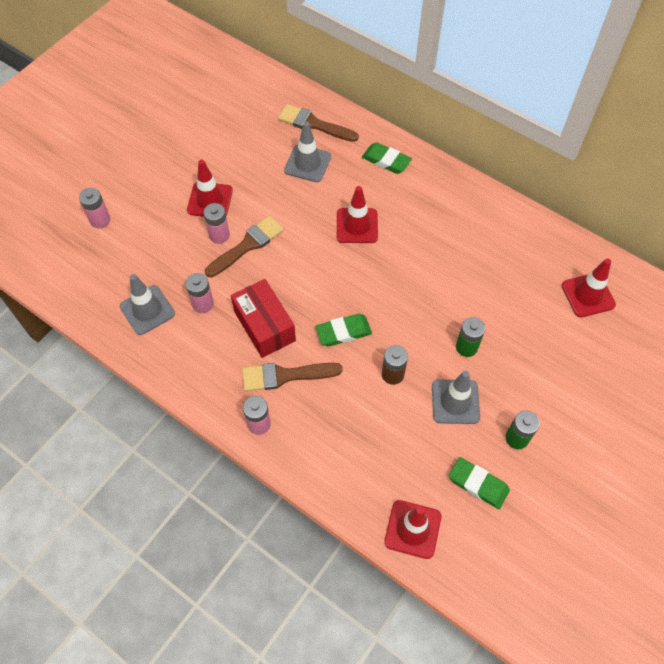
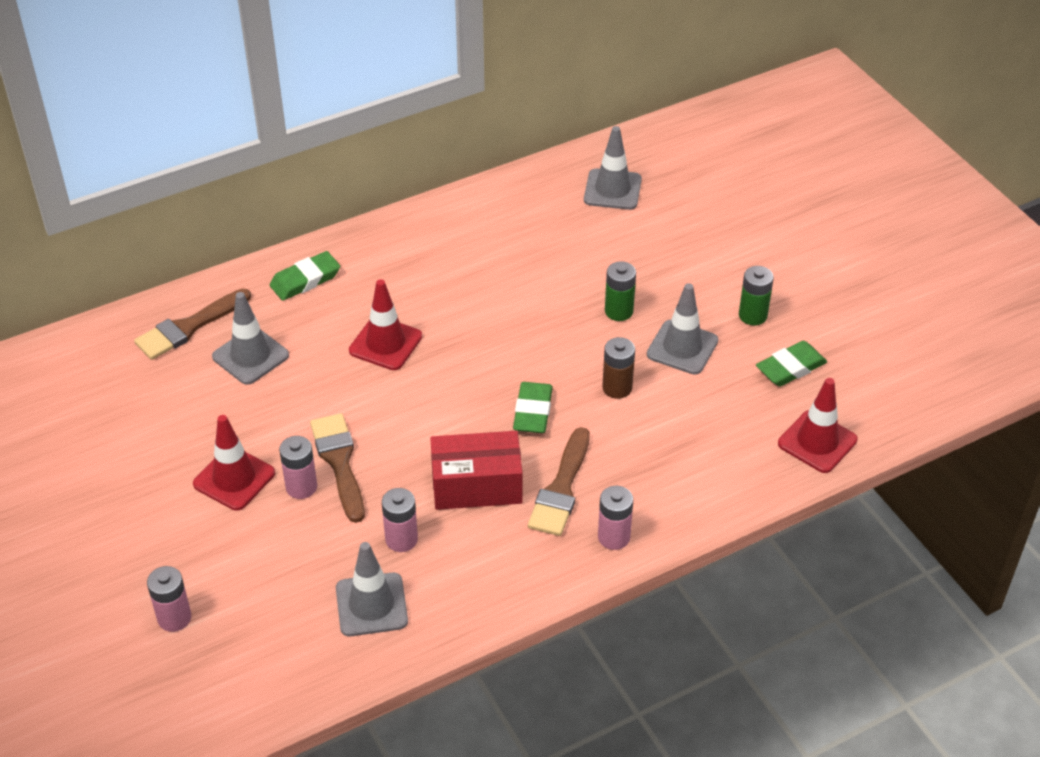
camera: 65 degrees left, 15 degrees down
(588, 295) = (612, 190): red traffic cone -> grey traffic cone

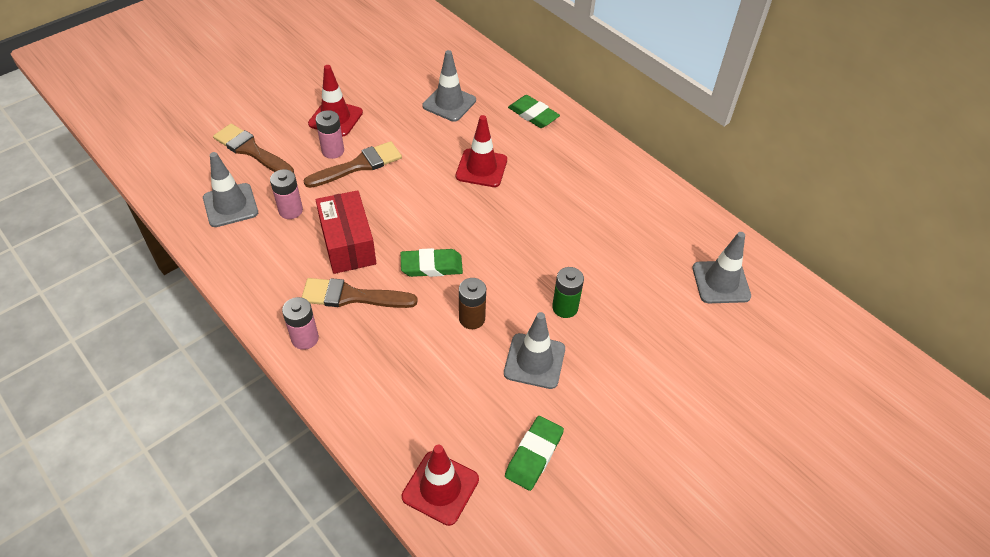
camera: 75 degrees right, 5 degrees up
(174, 618) = (217, 116): pink battery -> none
(189, 327) = (468, 70): brown brush -> brown brush (251, 150)
(753, 315) = (595, 414): green battery -> none
(790, 367) = (534, 455): green eraser -> green eraser turned 75 degrees clockwise

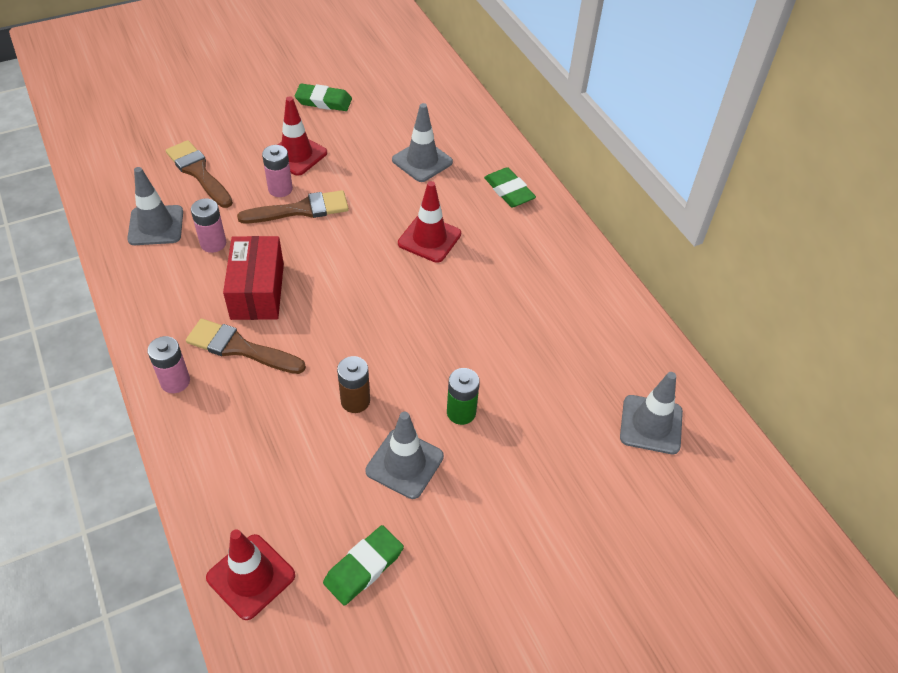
camera: 15 degrees right, 0 degrees up
(431, 266) = (335, 334): green eraser -> green eraser (323, 101)

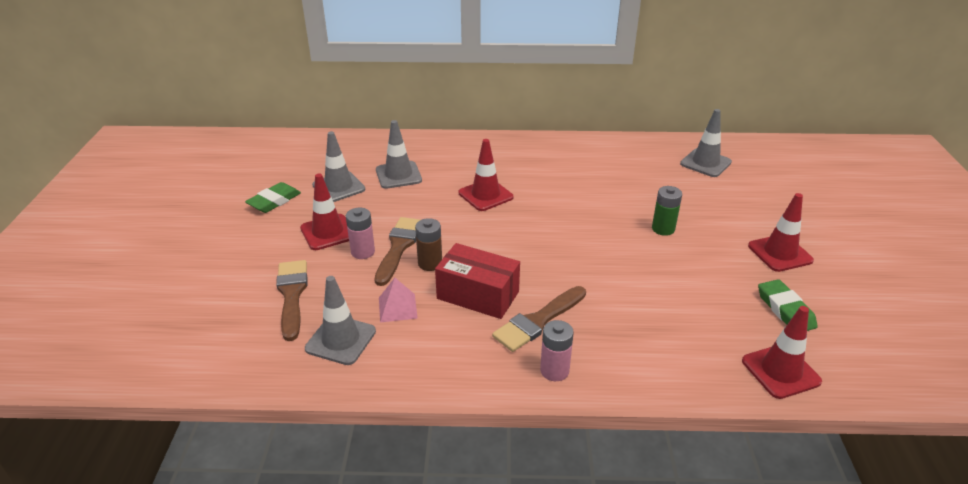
camera: 60 degrees left, 15 degrees down
(198, 172) = (292, 295): brown brush -> brown brush turned 90 degrees clockwise
(213, 243) = (397, 307): pink battery -> pink pyramid
(355, 401) = (629, 273): brown battery -> brown battery (430, 263)
(404, 464) = (699, 266): grey traffic cone -> grey traffic cone (338, 187)
(480, 546) = (780, 253): none -> red traffic cone
(509, 191) = (465, 150): green eraser -> none

